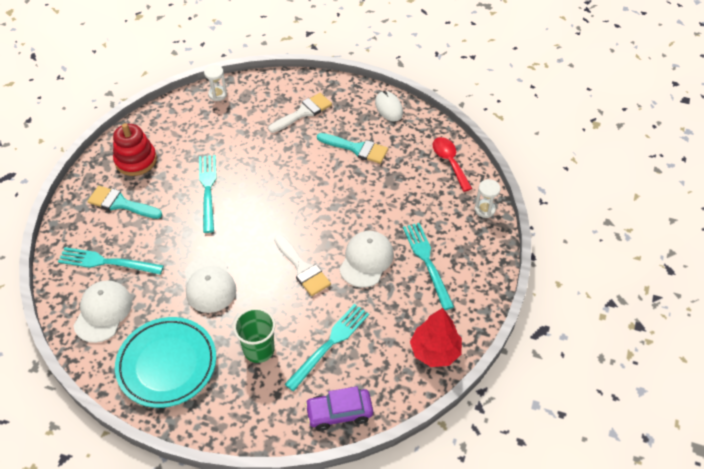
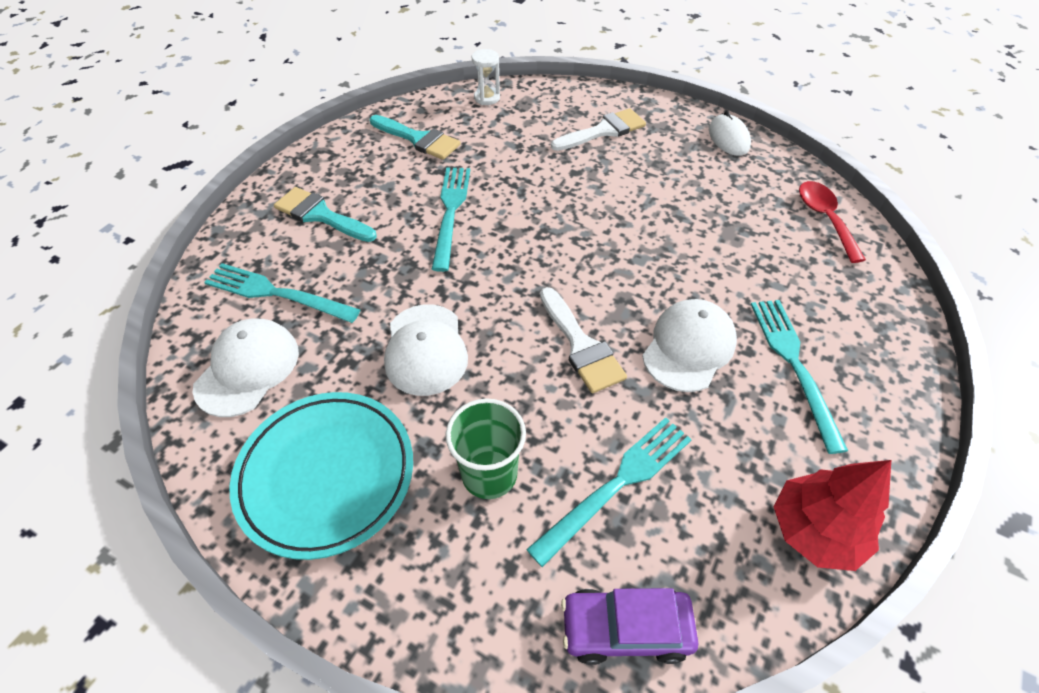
camera: 10 degrees right, 0 degrees up
(136, 160) = (357, 163): red stacking toy -> none
(357, 148) = (679, 184): turquoise brush -> turquoise brush (418, 139)
(484, 210) = (888, 294): white hourglass -> none

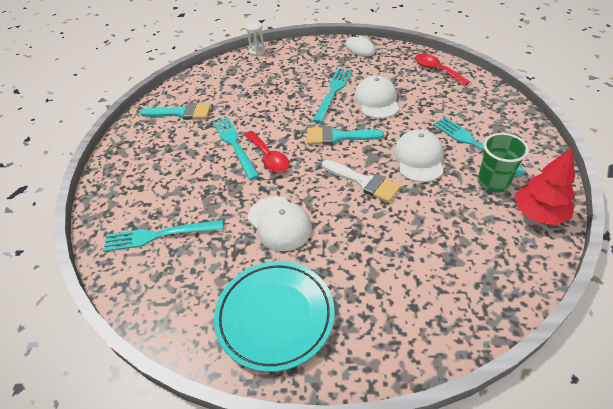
camera: 25 degrees left, 5 degrees down
(248, 369) = (176, 285): white cap -> white cap (377, 100)
(321, 215) = (151, 179): turquoise brush -> turquoise brush (338, 137)
(480, 249) = (268, 157): none -> red spoon
(487, 98) = (206, 75): white hourglass -> white hourglass (257, 51)
(489, 474) = (366, 268): green cup -> green cup (493, 182)
(603, 131) = (290, 68): white brush -> none
(617, 484) = (435, 239): turquoise fork -> turquoise fork (333, 92)
(625, 628) = (491, 303): purple car -> none

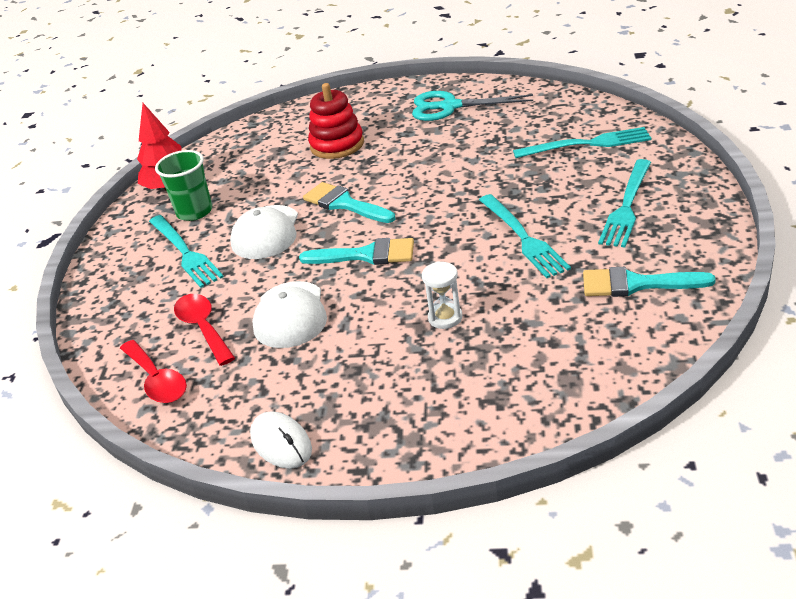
camera: 175 degrees left, 10 degrees down
(257, 51) = (521, 437): white hourglass -> white hourglass (445, 318)
(268, 157) = (469, 224): red spoon -> red spoon (203, 328)
(275, 316) = (450, 106): turquoise plate -> turquoise scissors
(279, 223) = (449, 162): white cap -> none
(333, 92) = (361, 329): turquoise fork -> turquoise fork (626, 206)
(364, 182) = (344, 204): white brush -> turquoise brush
(391, 260) = (337, 145): none -> red stacking toy

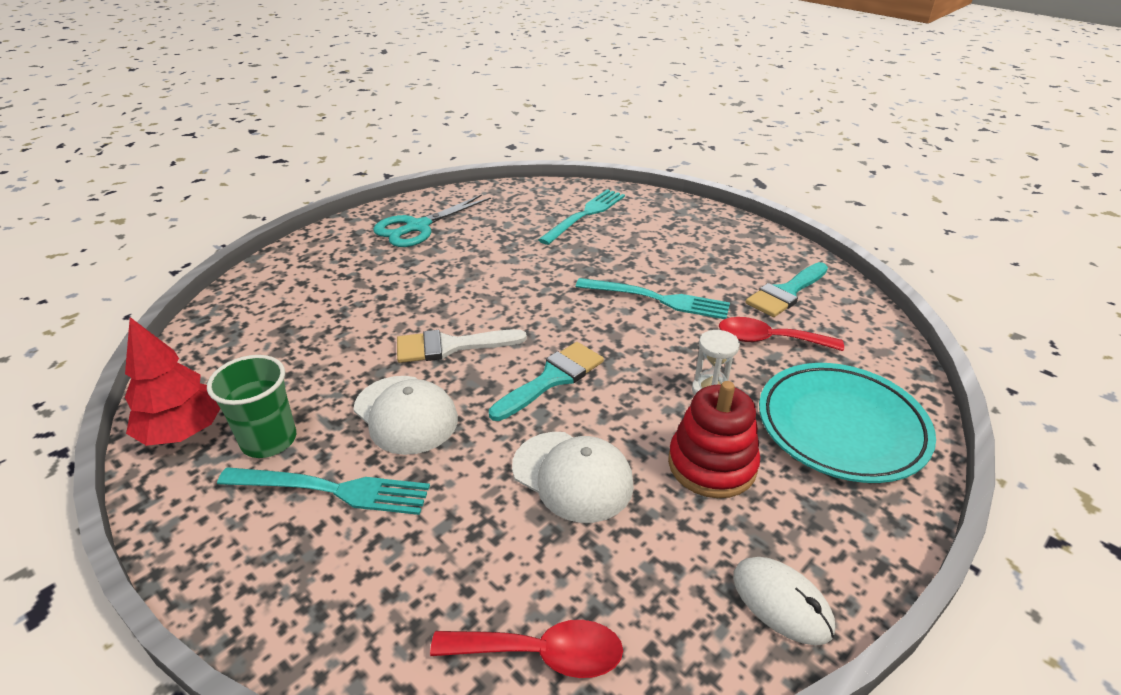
camera: 55 degrees left, 0 degrees up
(203, 328) = (497, 553): red spoon -> red spoon (769, 340)
(281, 443) = (781, 602): white mouse -> white mouse turned 45 degrees clockwise
(337, 145) = (350, 299): red stacking toy -> red stacking toy (712, 464)
(344, 204) = (451, 346): turquoise brush -> white brush
(487, 392) = (841, 427): none -> turquoise plate
(626, 206) = (687, 245): turquoise fork -> none

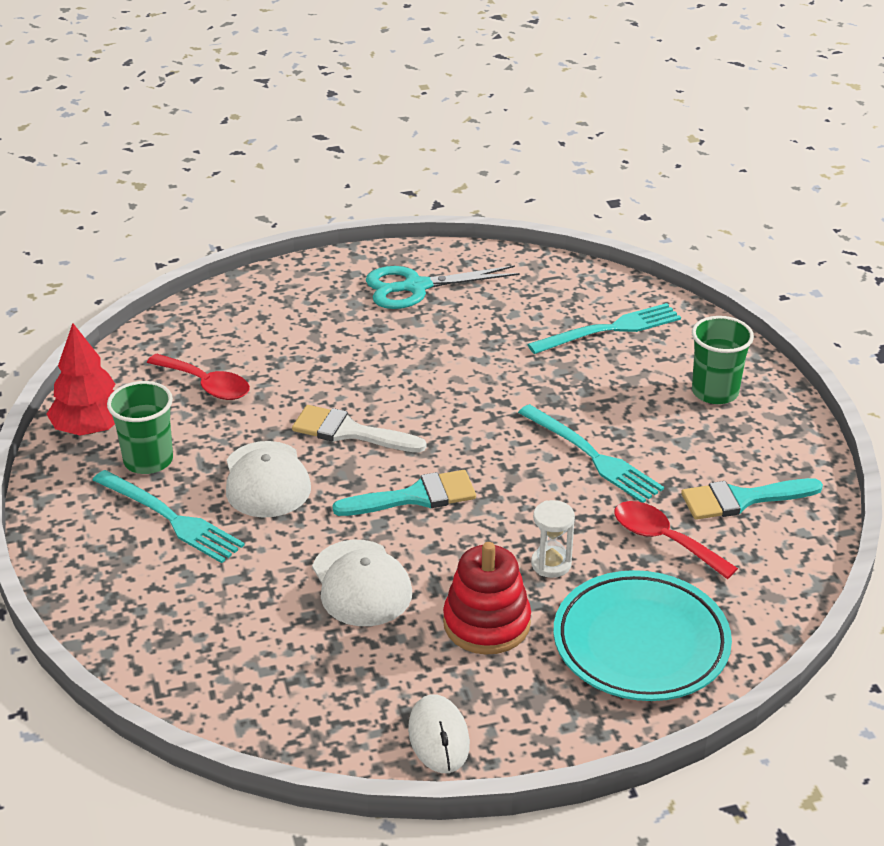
camera: 30 degrees right, 0 degrees up
(541, 653) = (237, 688): red spoon -> red spoon (206, 385)
(693, 232) = (715, 392): none -> green cup

